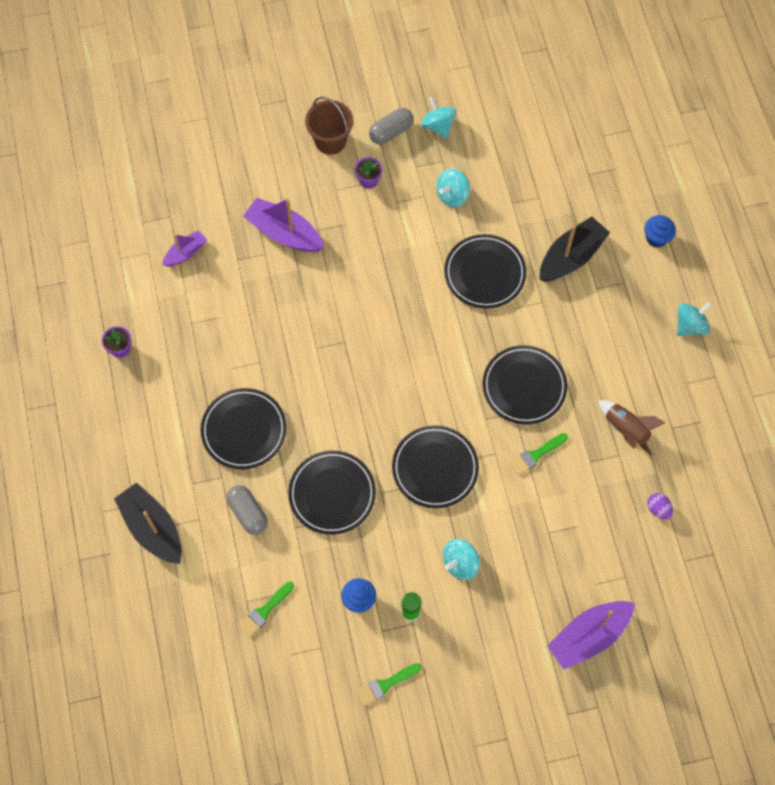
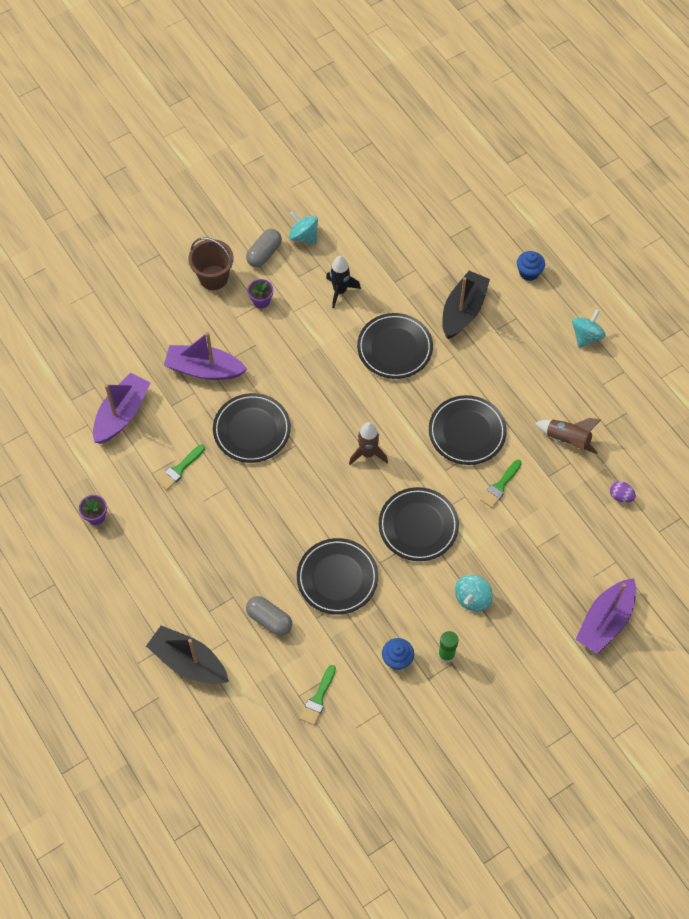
camera: 20 degrees left, 5 degrees down
(185, 253) = (122, 414): purple boat -> purple boat, size x1.73
(244, 430) = (237, 550): black plate -> black plate (252, 430)
(385, 684) = (449, 723): green brush -> green brush (179, 469)
(413, 375) = (368, 453): none -> brown rocket
(452, 195) = (340, 291): turquoise spinning top -> black rocket

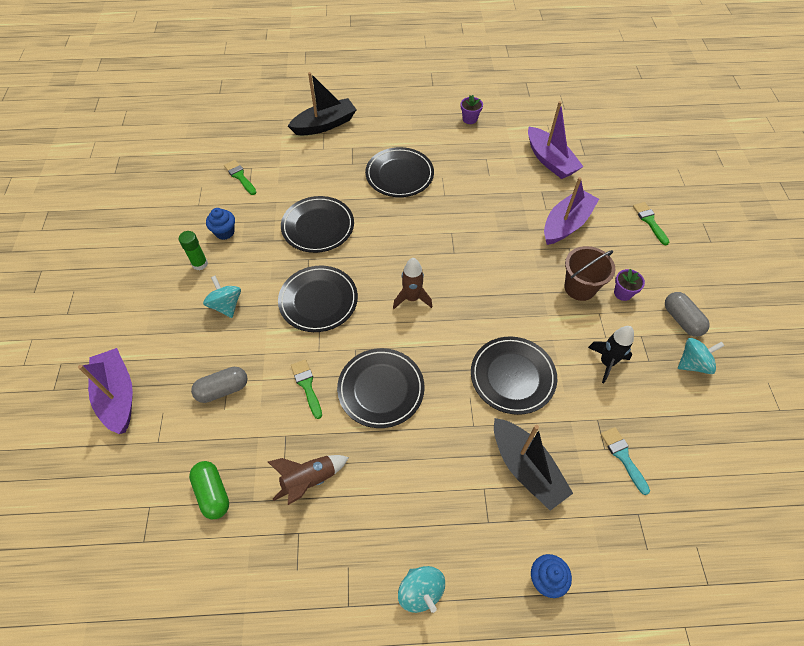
camera: 120 degrees right, 5 degrees down
(179, 469) = (479, 174): green brush -> green brush (649, 221)
(213, 277) = (667, 269): brown bucket -> brown bucket (580, 288)
(252, 430) = (487, 230): black plate -> black plate (399, 175)
(269, 619) = (319, 175): grey capsule -> grey capsule (223, 390)
(414, 257) = (623, 457): none -> turquoise brush
(620, 496) = (213, 493): purple egg -> green capsule

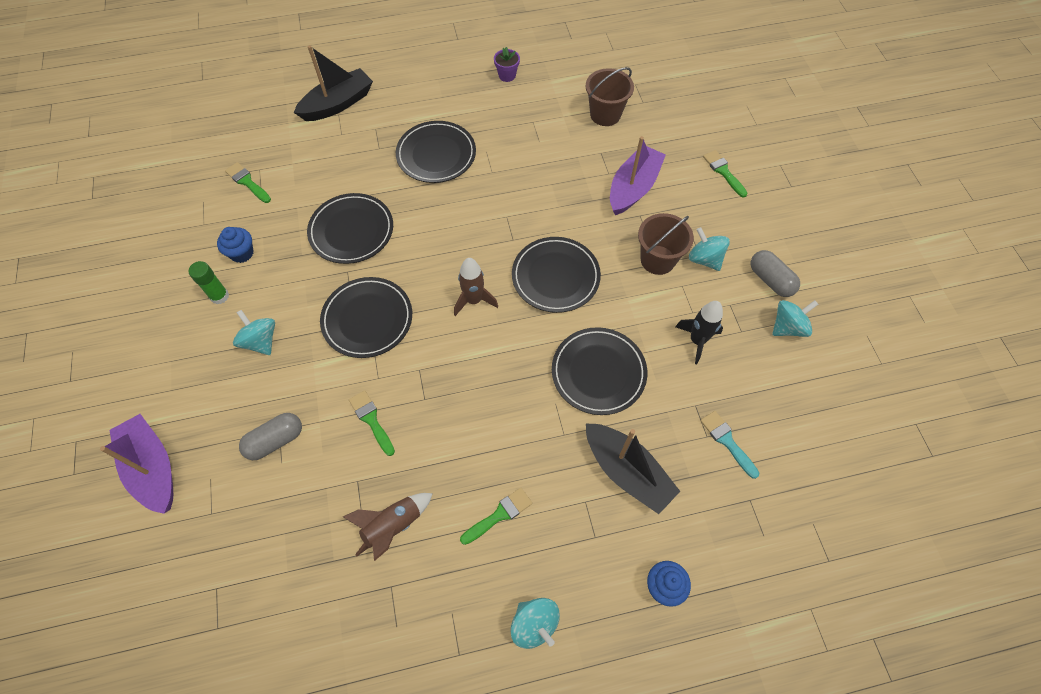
camera: 10 degrees left, 5 degrees up
(213, 493) = (286, 560): green capsule -> none
(381, 389) = (455, 410): black plate -> black plate (555, 277)
(404, 487) = (499, 515): none -> green brush
(550, 160) = (605, 114): purple boat -> brown bucket
(623, 293) = (704, 259): purple flower pot -> turquoise spinning top

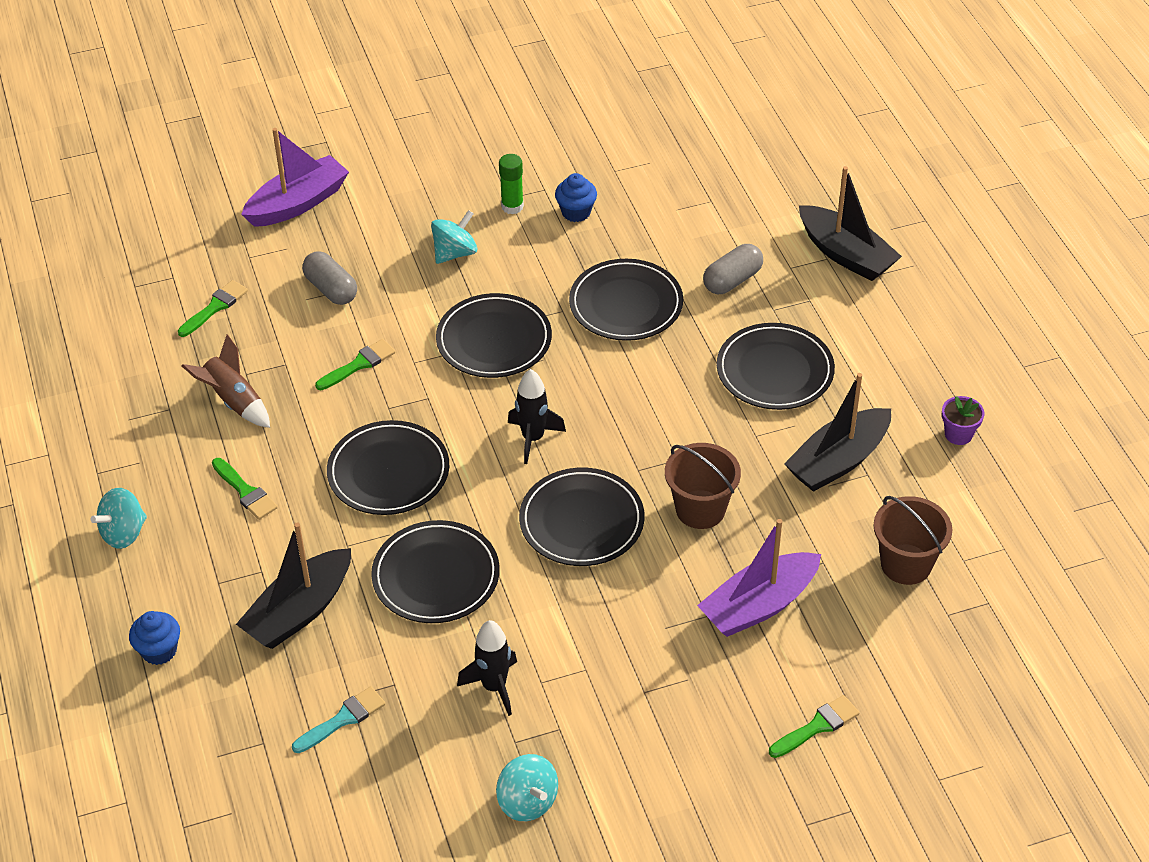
camera: 85 degrees right, 15 degrees down
(247, 182) = (687, 194): green brush -> green brush (215, 307)
(474, 300) = (533, 438): brown rocket -> black rocket
(493, 401) = (388, 472): none -> black plate
(520, 133) = (838, 461): none -> black boat
(633, 188) = (759, 605): purple boat -> purple boat turned 120 degrees clockwise
(657, 260) = (627, 638): brown bucket -> brown bucket (700, 509)
(704, 259) = (637, 698): turquoise spinning top -> none
(770, 280) = (609, 783): grey capsule -> grey capsule (732, 280)

